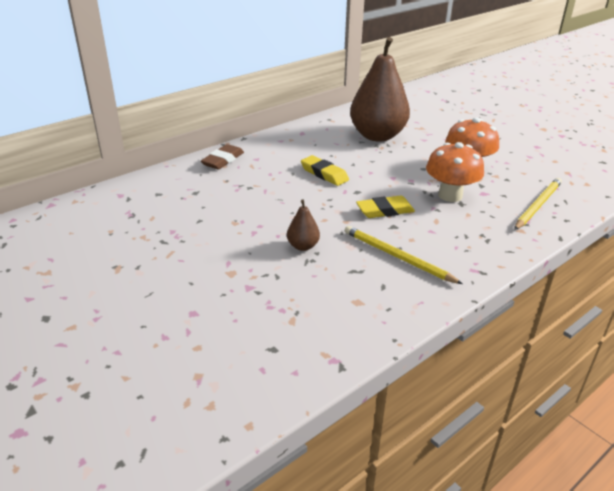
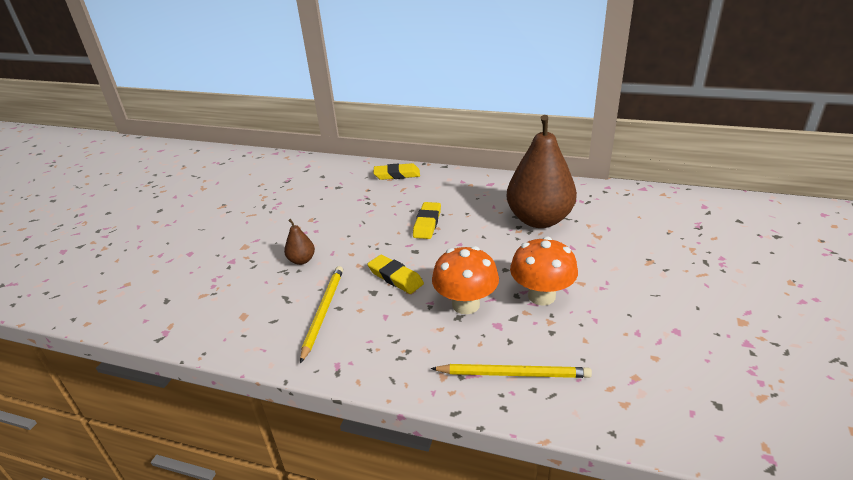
camera: 60 degrees right, 0 degrees up
(223, 160) = (397, 175): brown eraser -> yellow eraser

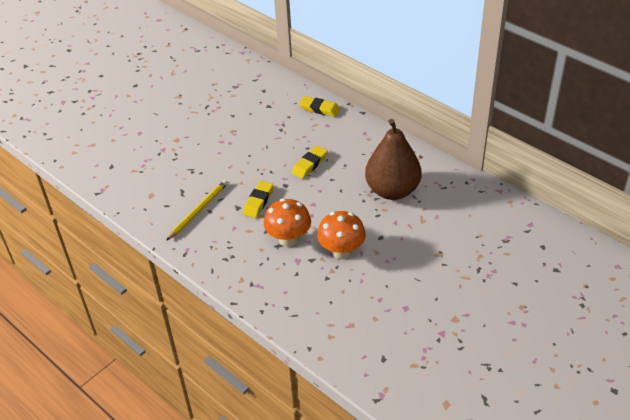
camera: 25 degrees right, 10 degrees up
(302, 260) = (207, 165): brown pear -> none
(395, 277) = (258, 202): yellow eraser -> yellow eraser turned 45 degrees clockwise
(513, 374) = (282, 294): yellow pencil -> none

